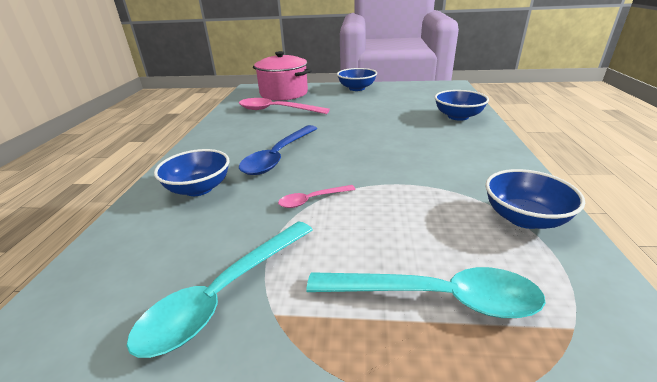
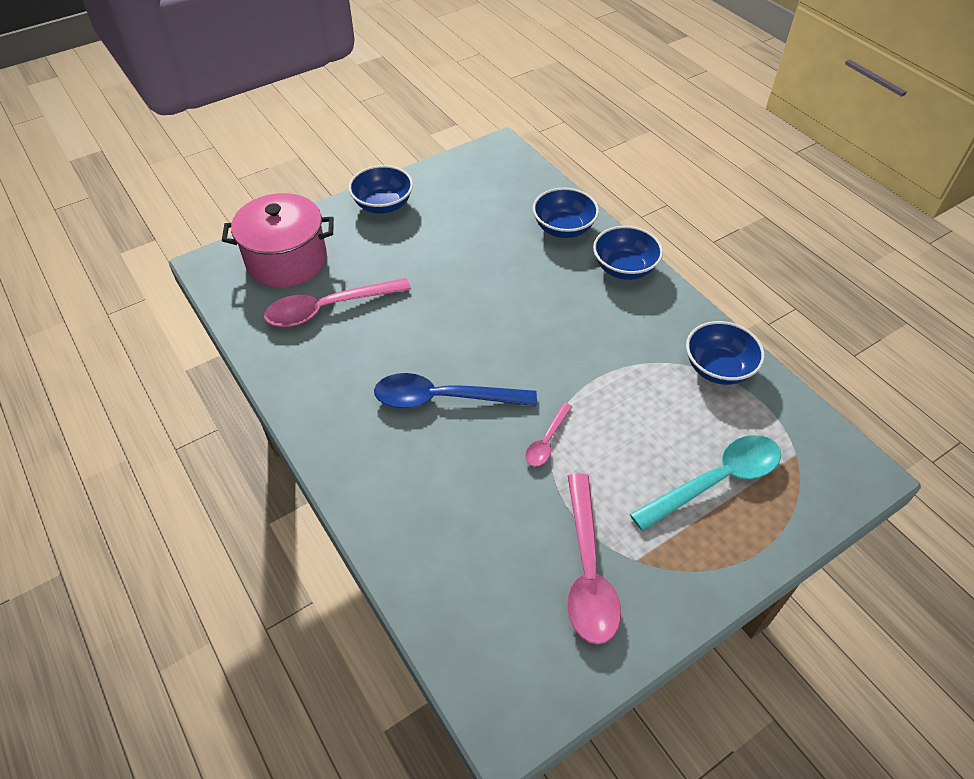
camera: 40 degrees left, 20 degrees up
(199, 188) = (419, 491): blue bowl -> blue bowl (624, 268)
(224, 294) = (587, 571): turquoise spoon -> pink spoon
(278, 156) = (443, 399): blue spoon -> blue spoon turned 105 degrees clockwise

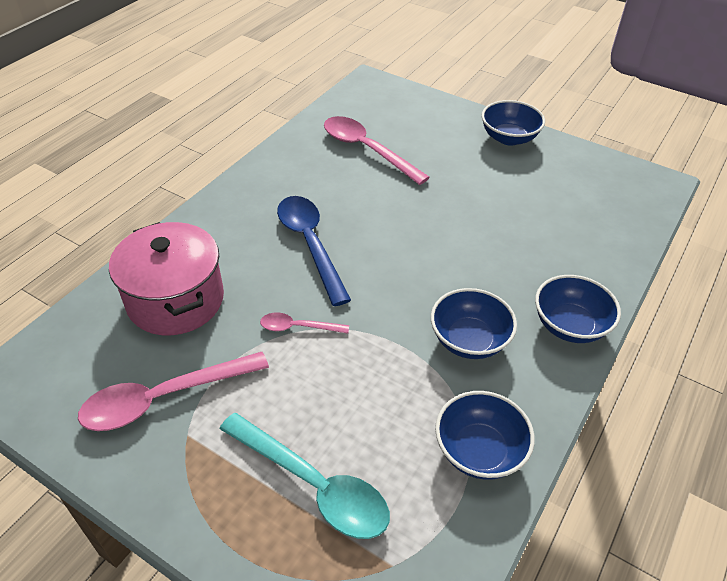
camera: 65 degrees right, 5 degrees down
(286, 260) = (402, 112): pink pot -> pink pot (175, 300)
(563, 228) = (587, 261): blue bowl -> blue bowl (469, 340)

